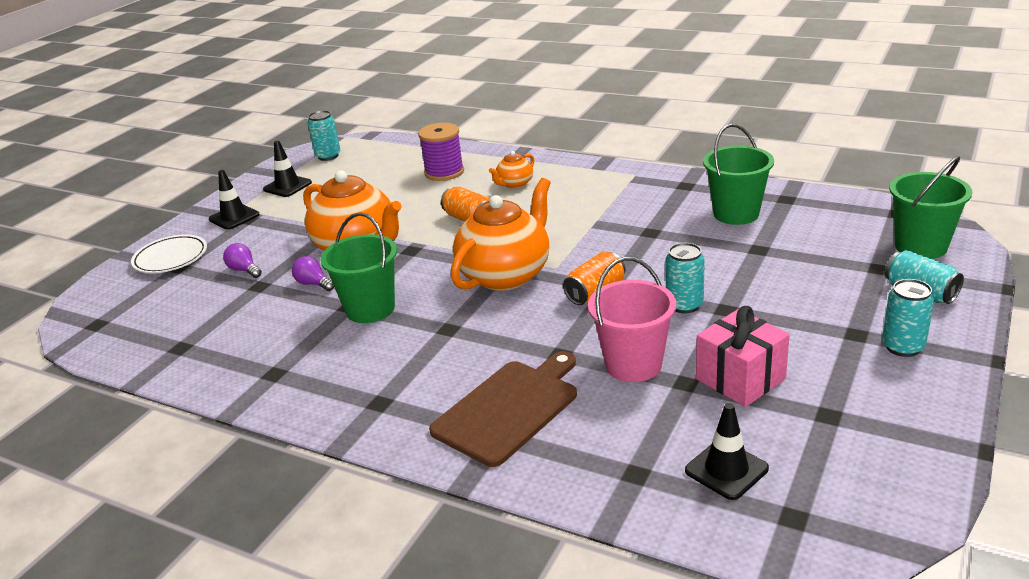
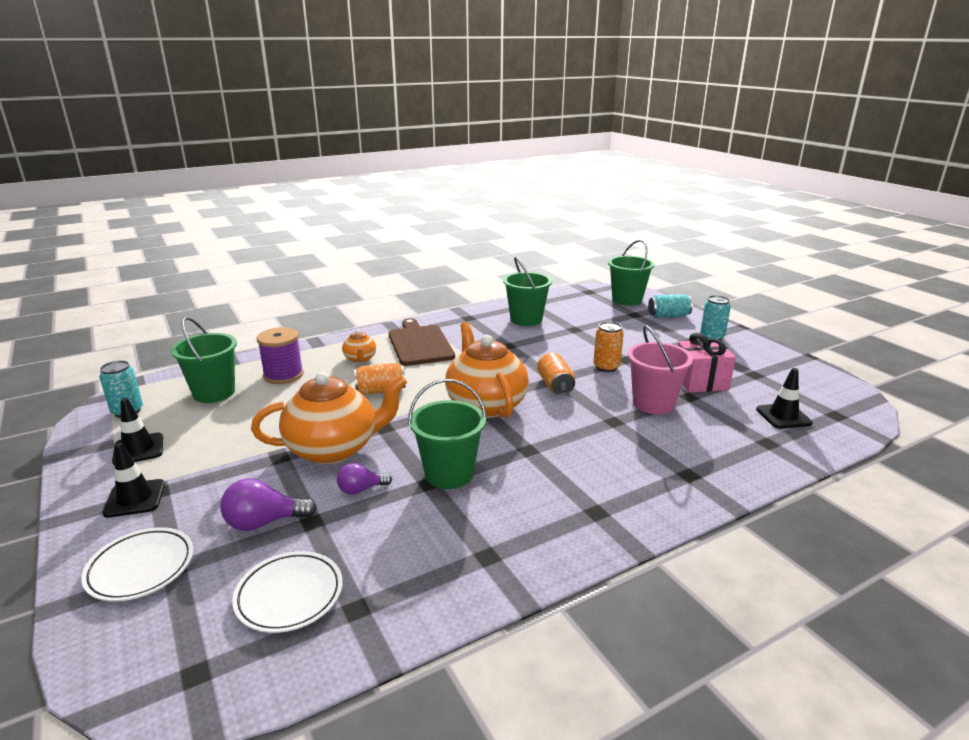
camera: 60 degrees left, 5 degrees down
(178, 318) = (289, 595): none -> white plate
(244, 270) = (264, 522): purple light bulb -> purple light bulb, size x1.53
(386, 165) = (214, 393): none -> green bucket
(509, 409) = (660, 460): brown cutting board -> brown cutting board (419, 344)
(684, 305) = (606, 367): turquoise can -> orange can

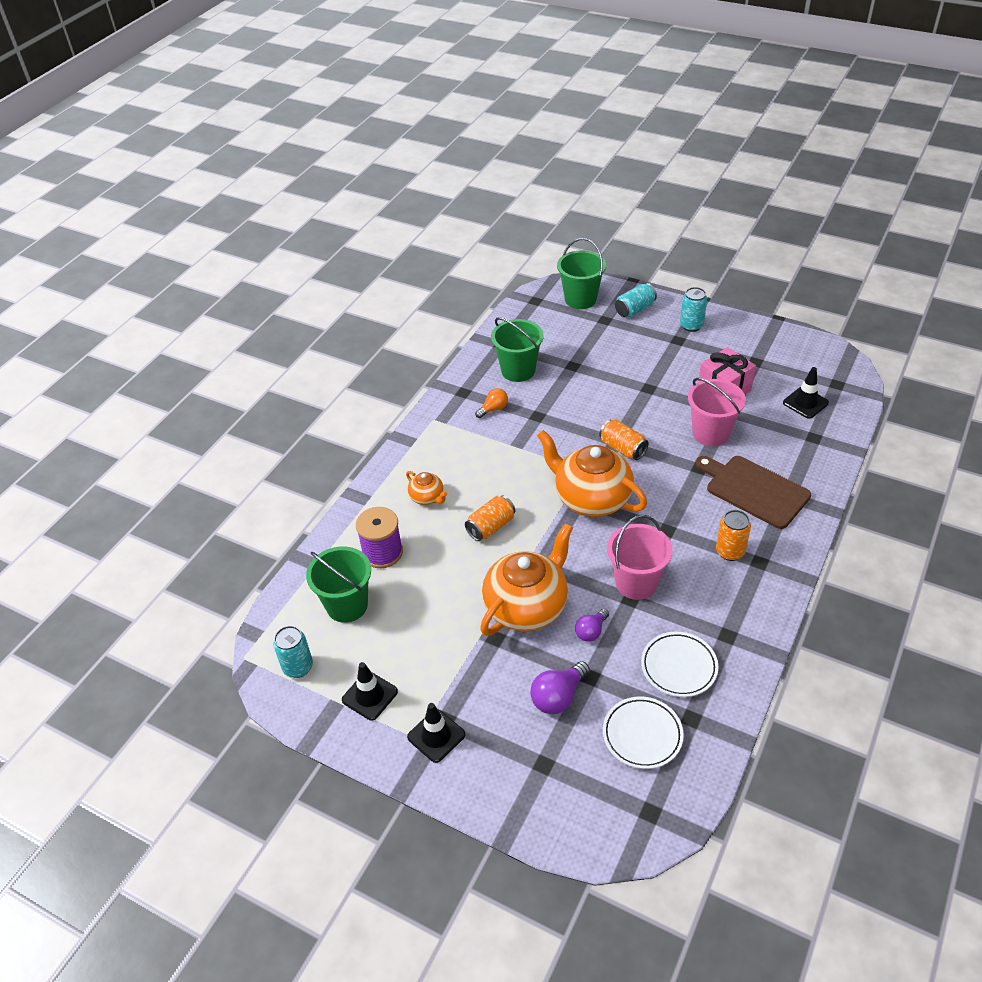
camera: 30 degrees left, 20 degrees up
(141, 568) = (522, 778): white plate -> white plate (679, 667)
(419, 344) = (458, 451): brown cutting board -> brown cutting board (754, 490)
(449, 474) = (636, 583): green bucket -> pink bucket
(478, 332) = (493, 409): none -> orange light bulb
(606, 367) = (642, 406): orange can -> orange can (730, 552)

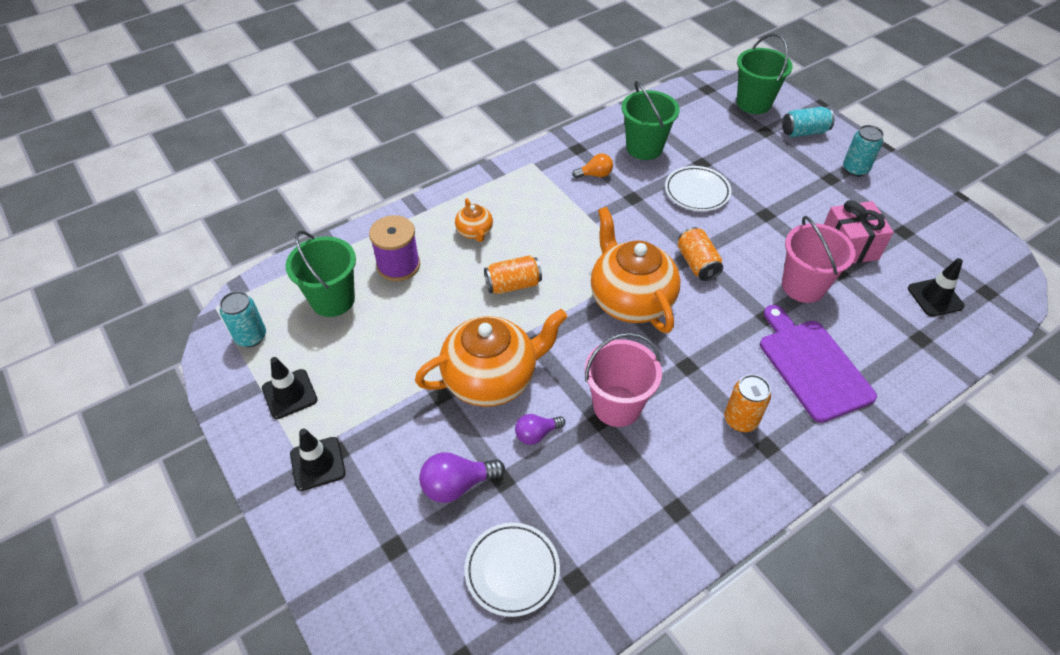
camera: 25 degrees right, 5 degrees up
(679, 667) = (601, 517): white plate -> white plate (697, 192)
(754, 490) = (812, 366): brown cutting board -> purple cutting board

